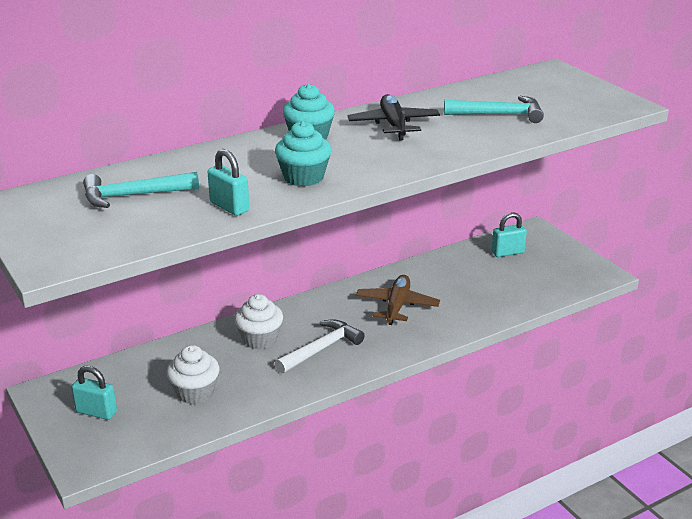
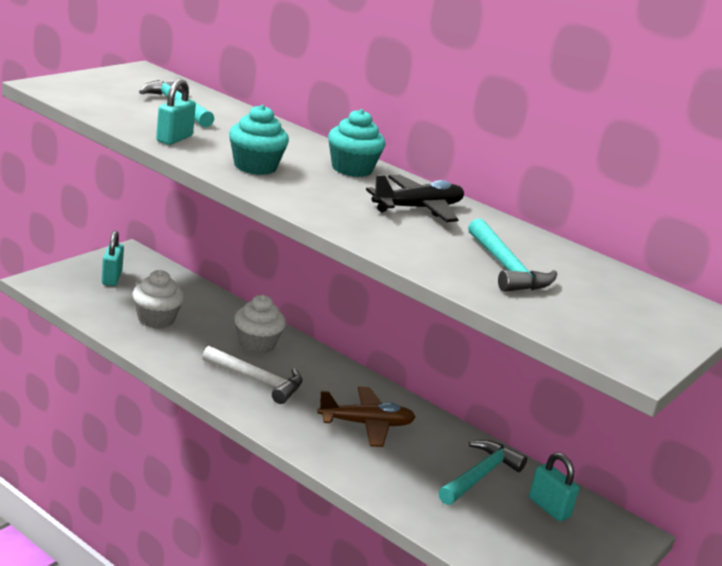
camera: 65 degrees right, 5 degrees down
(469, 270) = (480, 475): none -> turquoise hammer

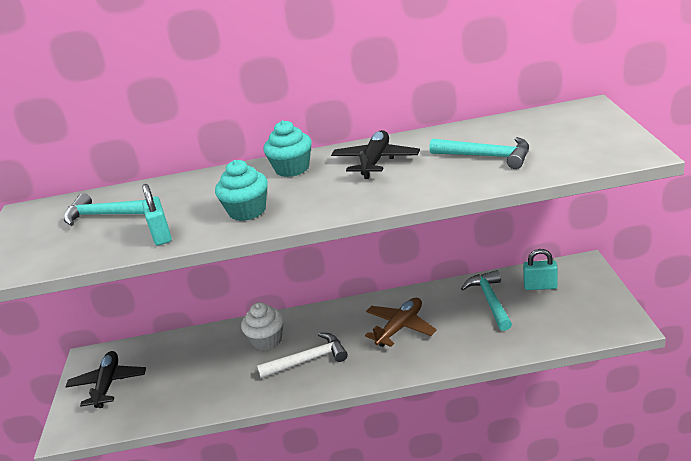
camera: 35 degrees left, 5 degrees up
(111, 278) = (108, 384): turquoise padlock -> black plane
(156, 319) = (185, 382): white cupcake -> none

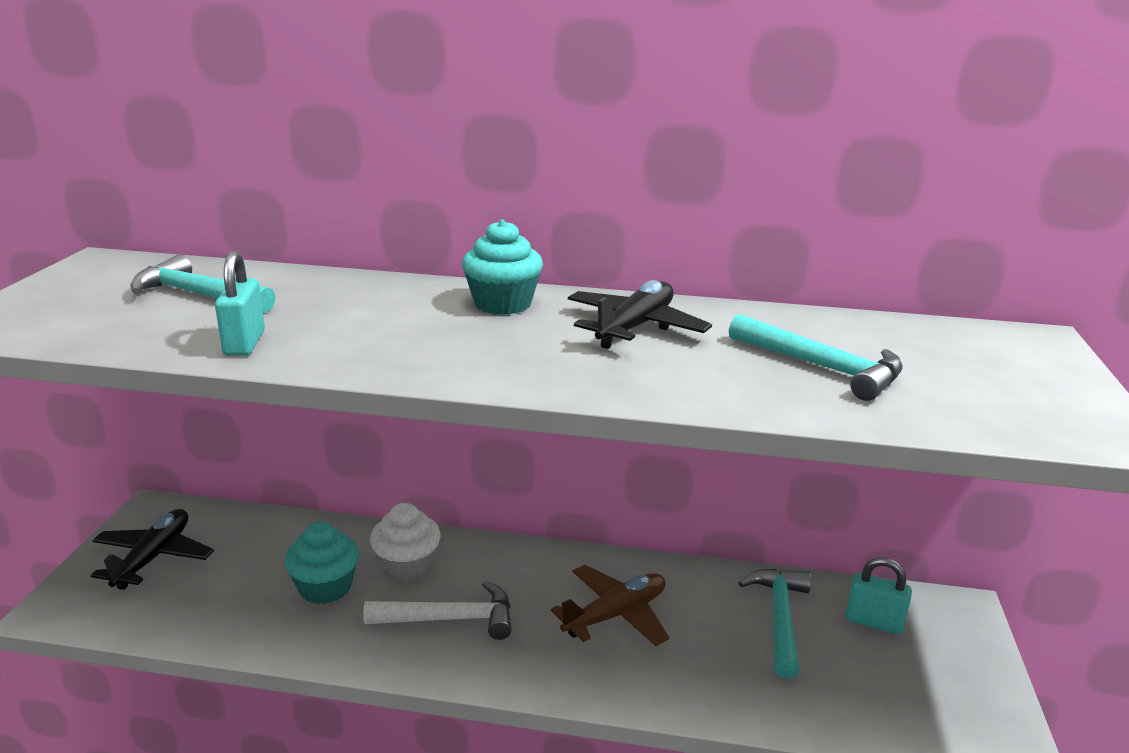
camera: 10 degrees right, 5 degrees down
(247, 211) = (393, 344): turquoise cupcake -> turquoise cupcake (325, 587)

